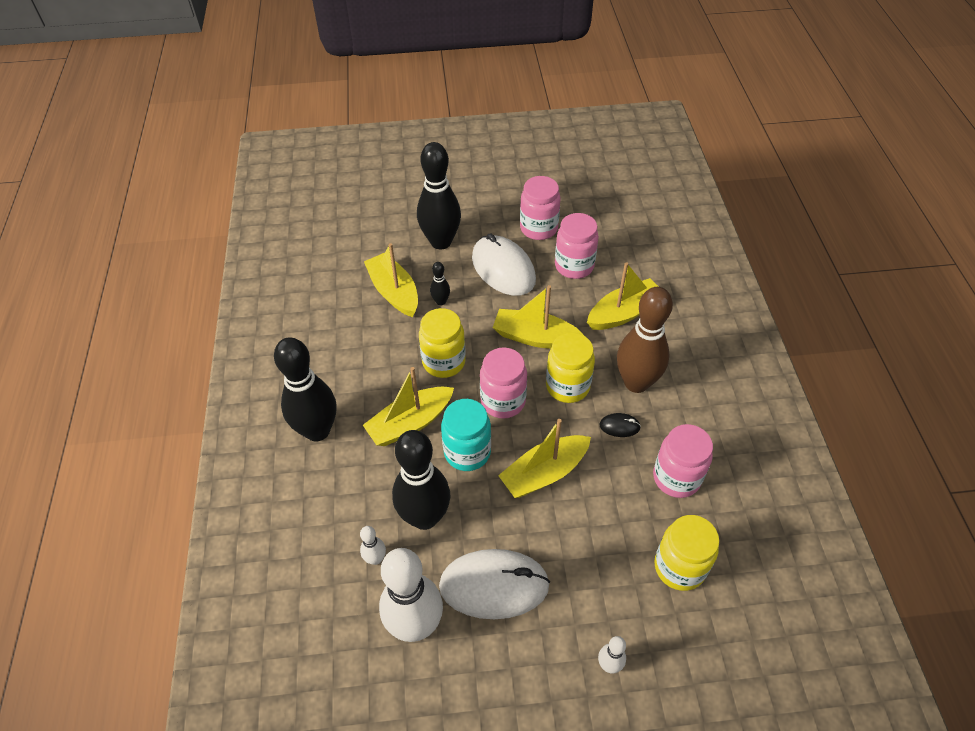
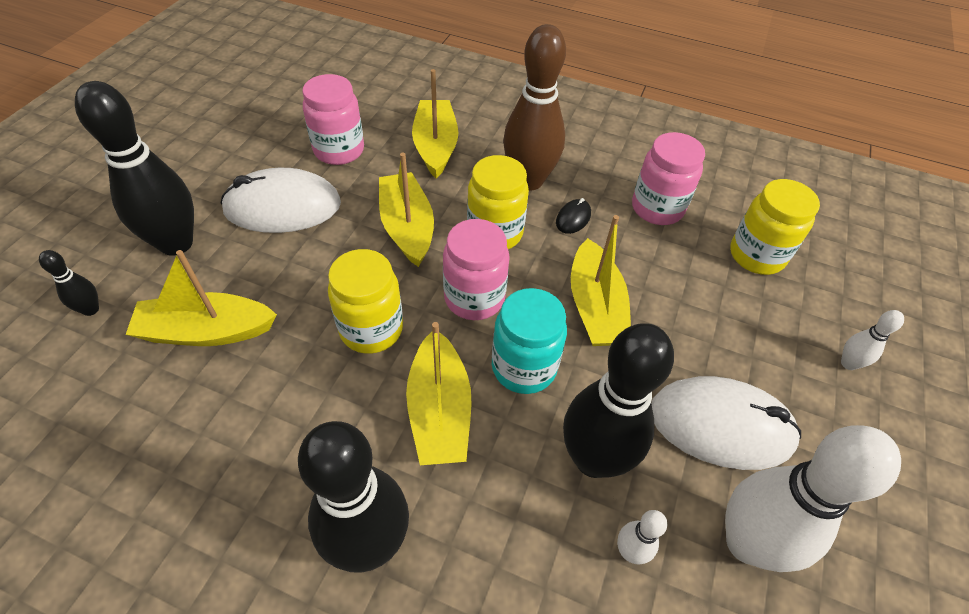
camera: 65 degrees left, 0 degrees up
(441, 301) = (273, 288): black bowling pin -> black bowling pin (91, 309)
(494, 585) = (721, 425): white mouse -> white mouse turned 75 degrees clockwise
(535, 337) = (407, 227): yellow boat -> yellow boat turned 120 degrees clockwise
(538, 228) = (256, 151): pink jar -> none

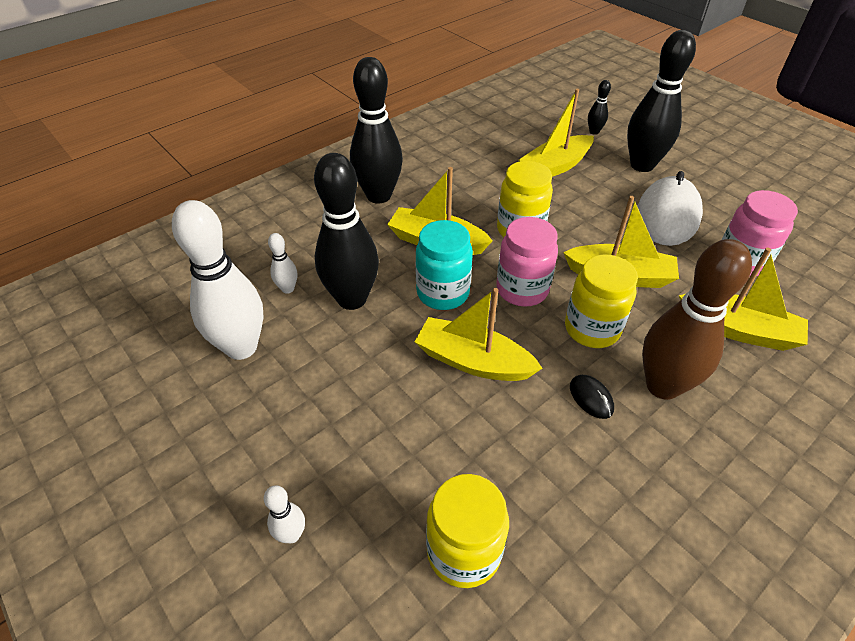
camera: 120 degrees right, 5 degrees down
(207, 331) = (555, 167): yellow boat -> yellow boat turned 150 degrees counterclockwise
(657, 208) = (580, 489): pink jar -> none
(721, 425) = (318, 384): white mouse -> none

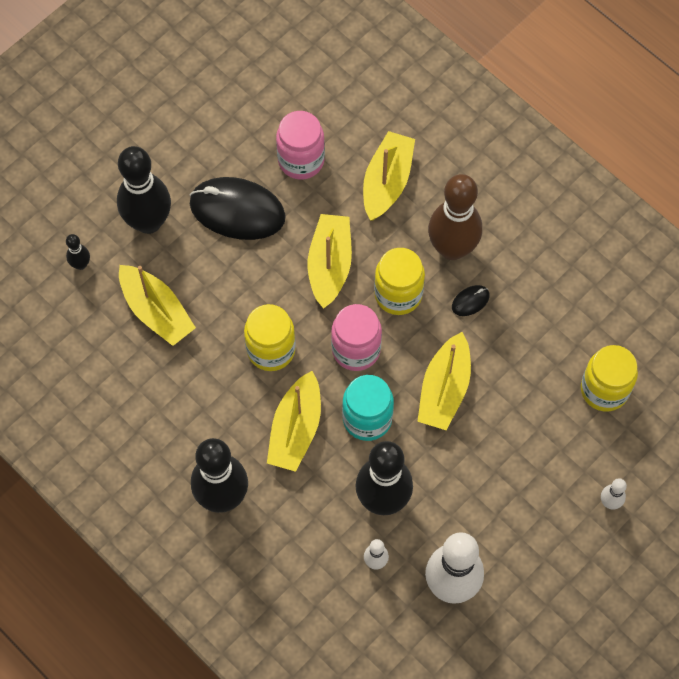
camera: 95 degrees left, 20 degrees up
(667, 216) = (237, 211): white mouse -> black mouse

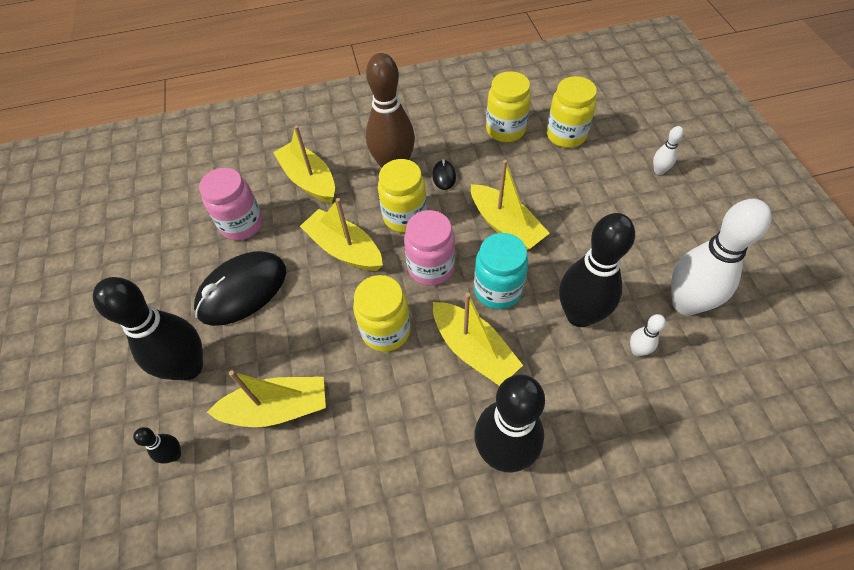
camera: 55 degrees left, 10 degrees down
(573, 326) = (505, 130): none -> yellow jar

